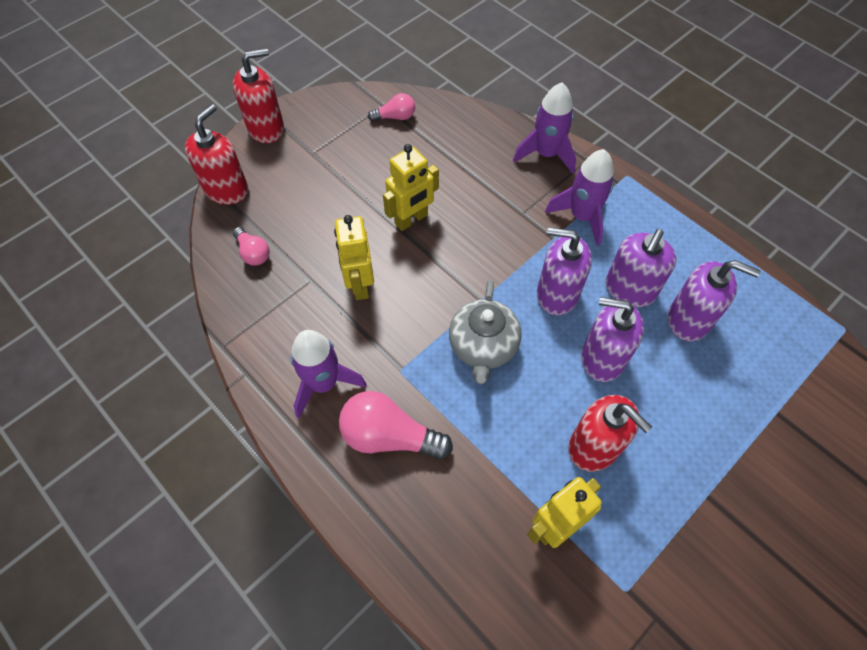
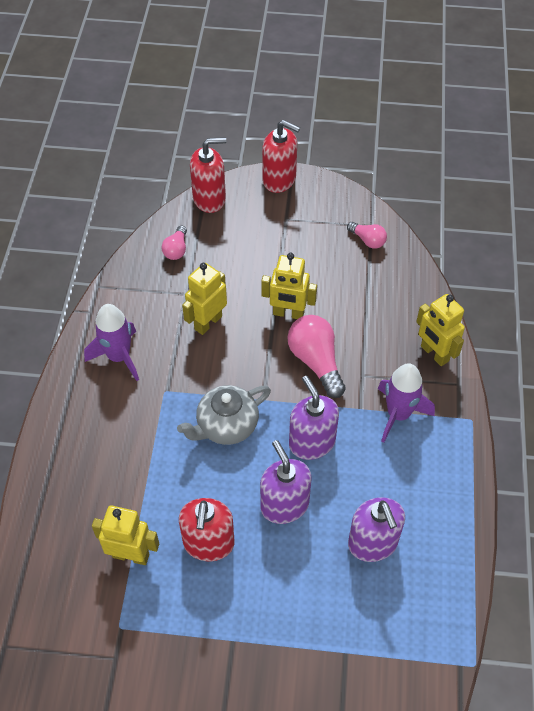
camera: 50 degrees right, 5 degrees down
(389, 436) = (114, 418): pink light bulb -> pink light bulb (316, 361)
(546, 154) = (434, 354): purple rocket -> yellow robot
(629, 290) = (362, 487): purple soap dispenser -> none

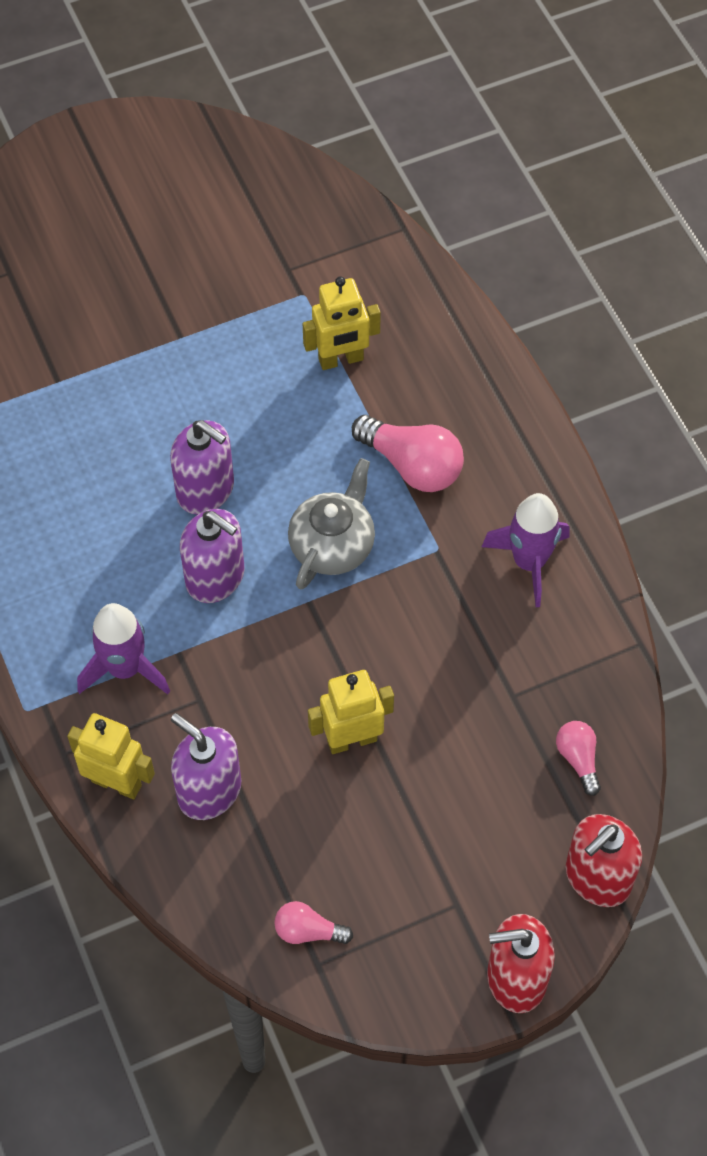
camera: 150 degrees right, 5 degrees up
(208, 322) = (451, 668): yellow robot -> none
(208, 543) = (265, 411): red soap dispenser -> none
(316, 361) = (271, 687): pink light bulb -> pink light bulb (412, 465)
(373, 543) = (81, 499): purple soap dispenser -> purple soap dispenser (209, 791)

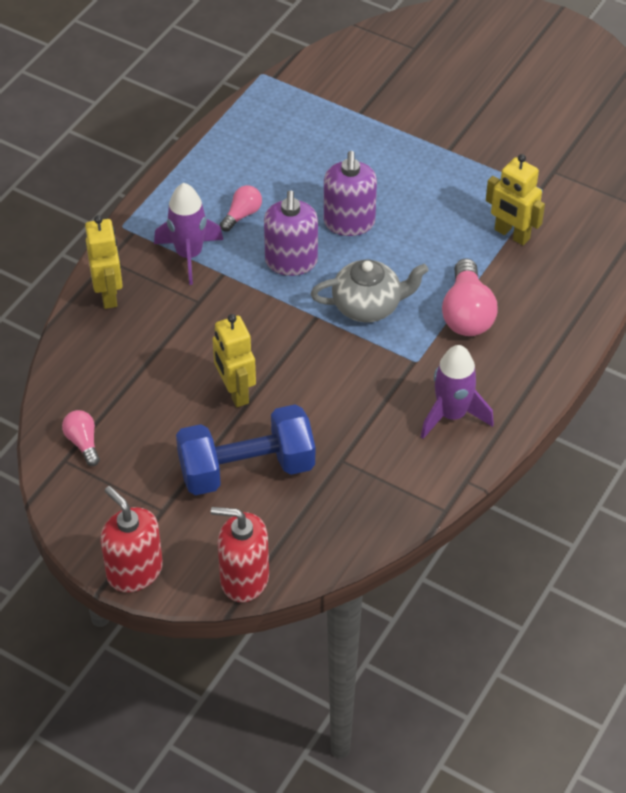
camera: 55 degrees right, 10 degrees down
(209, 791) = (139, 341): purple soap dispenser -> none
(352, 740) = (235, 392): yellow robot -> yellow robot turned 150 degrees counterclockwise
(461, 791) = (246, 469): none -> blue dumbbell
(578, 759) = (324, 521): pink light bulb -> pink light bulb (242, 215)

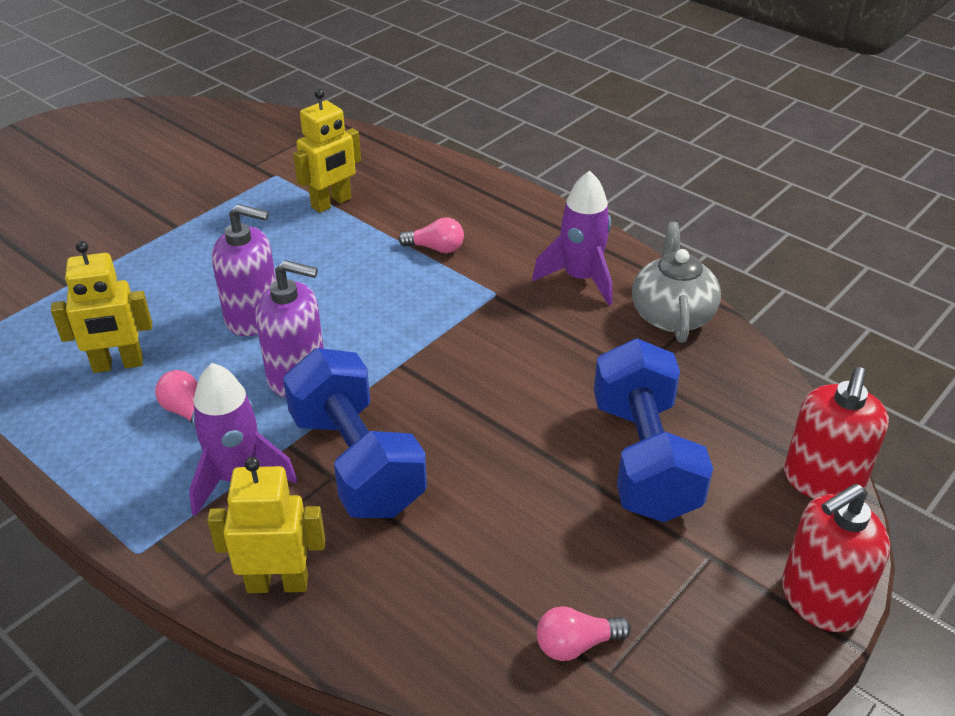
camera: 80 degrees left, 10 degrees down
(213, 311) = (357, 462): none -> blue dumbbell
(235, 392) = (510, 455): yellow robot -> yellow robot (118, 364)
(368, 306) = (398, 319): grey teapot -> grey teapot (672, 315)
(467, 313) = (435, 248): pink light bulb -> pink light bulb, size x0.56

